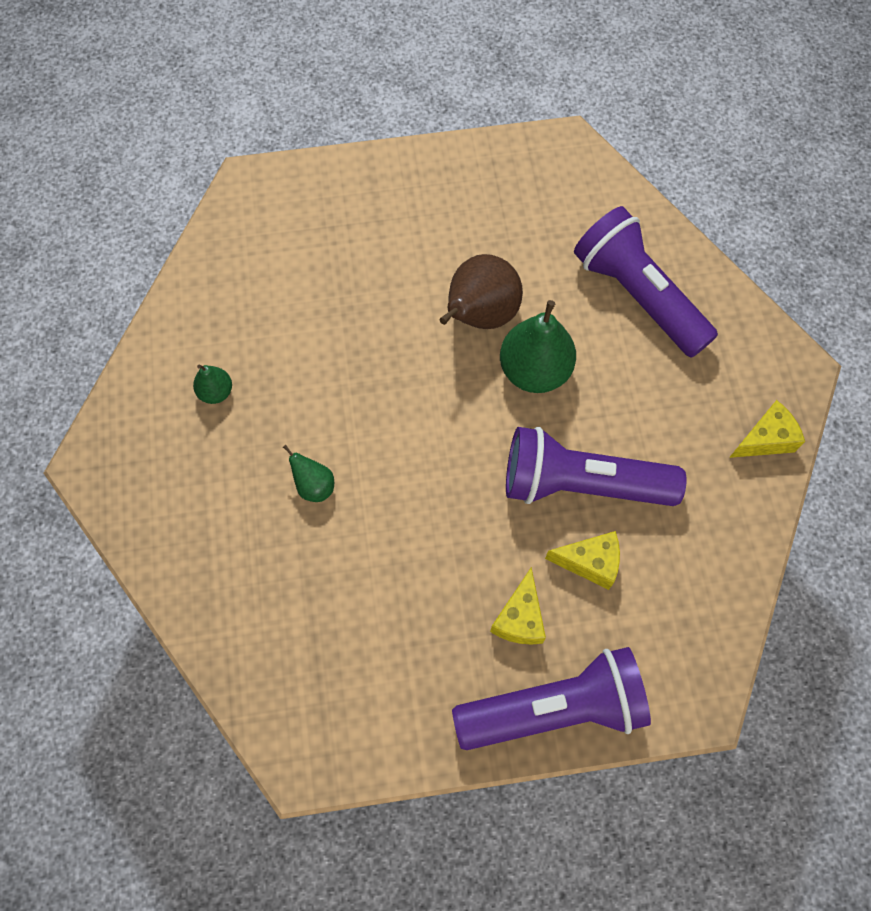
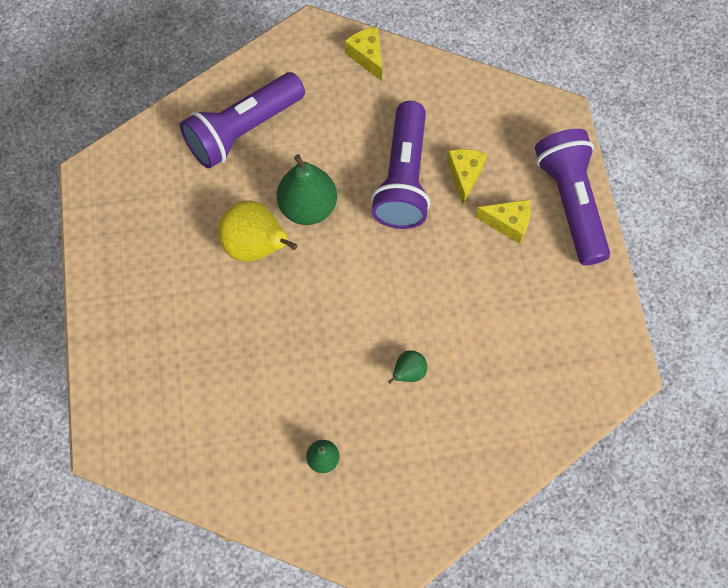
camera: 90 degrees left, 0 degrees up
(479, 315) = (256, 246): brown pear -> yellow pear

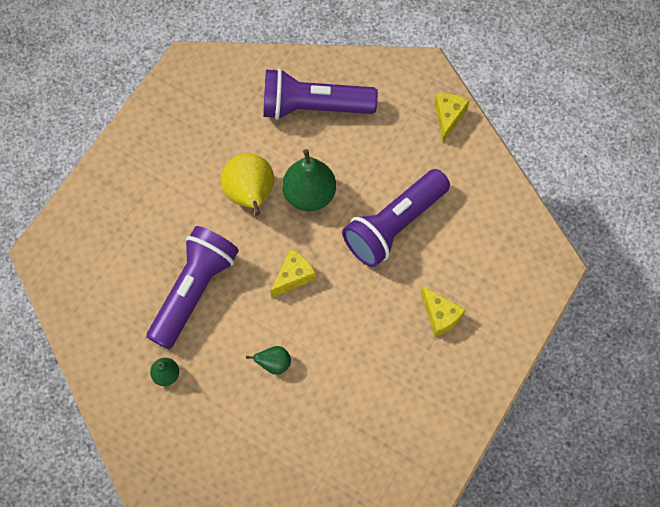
camera: 40 degrees right, 0 degrees up
(464, 176) = (440, 257): yellow cheese -> yellow cheese (293, 277)
(570, 203) = (501, 337): purple flashlight -> purple flashlight (194, 291)

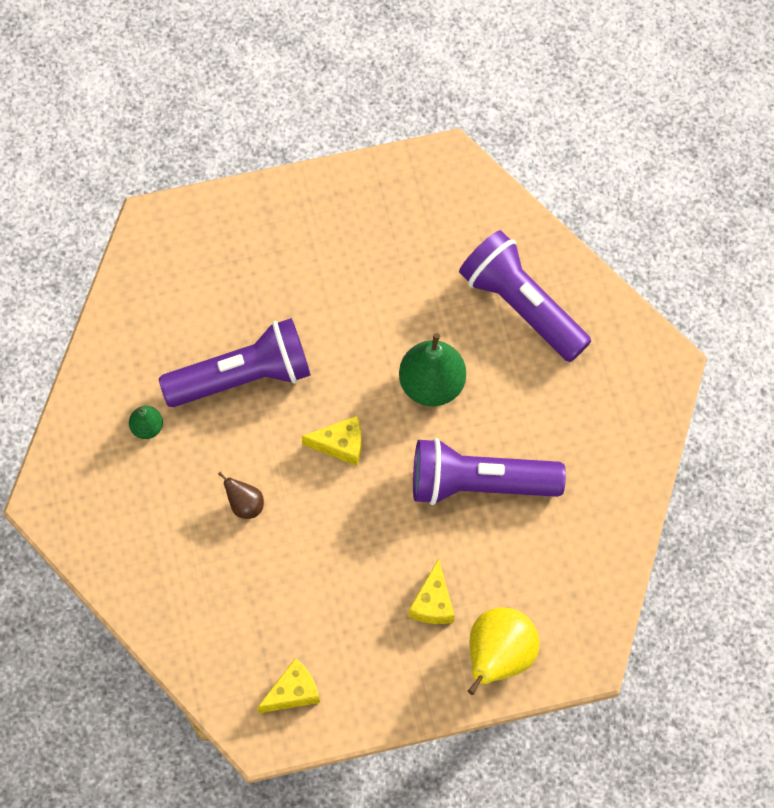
camera: 45 degrees right, 0 degrees up
(250, 195) = (378, 336): yellow pear -> yellow pear (498, 656)
(274, 364) = (245, 504): green pear -> brown pear
(448, 117) = (639, 430): yellow cheese -> yellow cheese (293, 692)

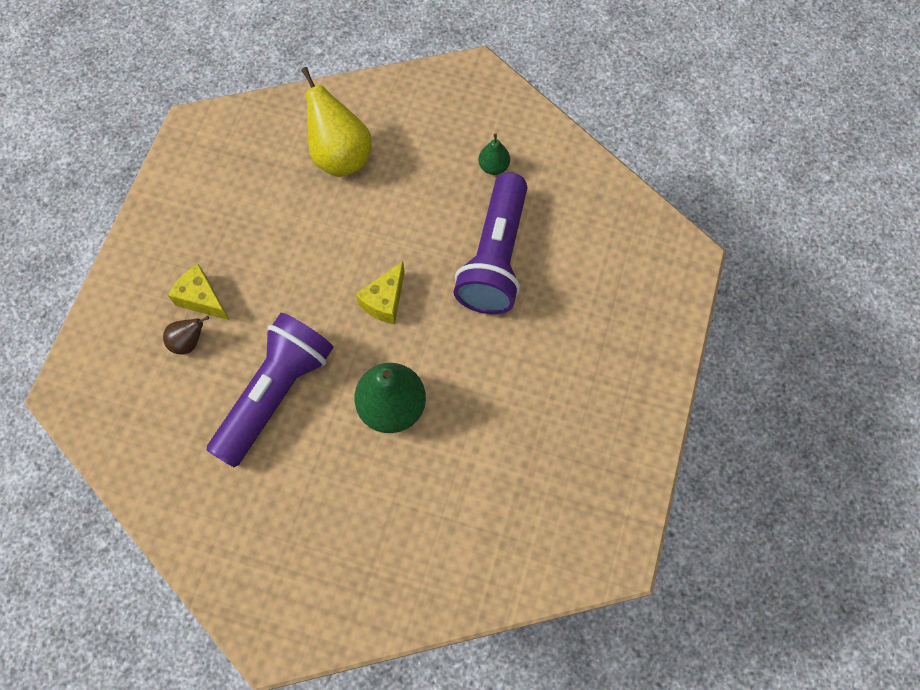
camera: 120 degrees right, 0 degrees up
(245, 504) = (381, 204): brown pear -> brown pear (189, 342)
(293, 692) = (209, 163): yellow cheese -> none
(498, 656) = (122, 324): yellow pear -> yellow pear (340, 156)
(522, 305) = (419, 535): purple flashlight -> none

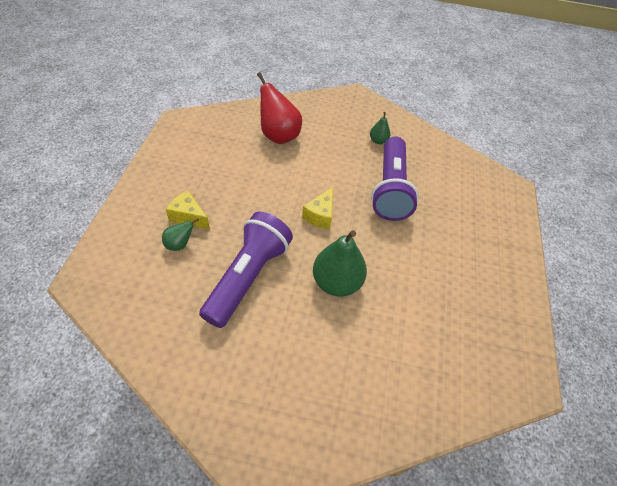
camera: 10 degrees left, 15 degrees down
(189, 342) = (179, 244): brown pear -> green pear
(340, 156) = (278, 135): yellow pear -> red pear

